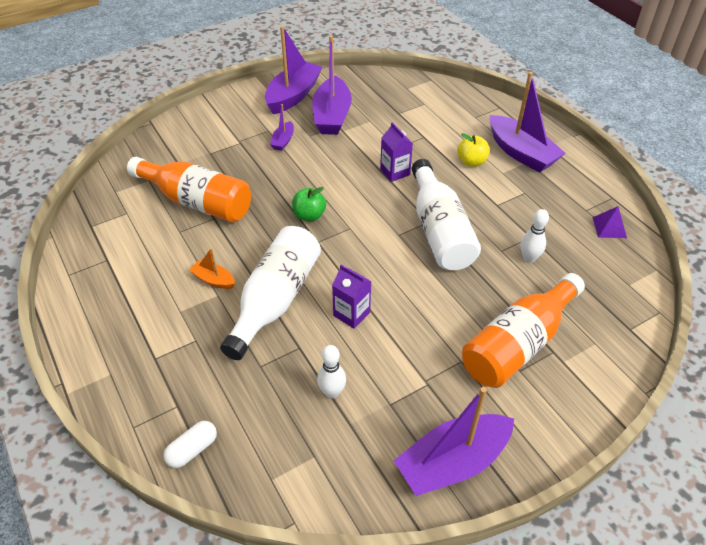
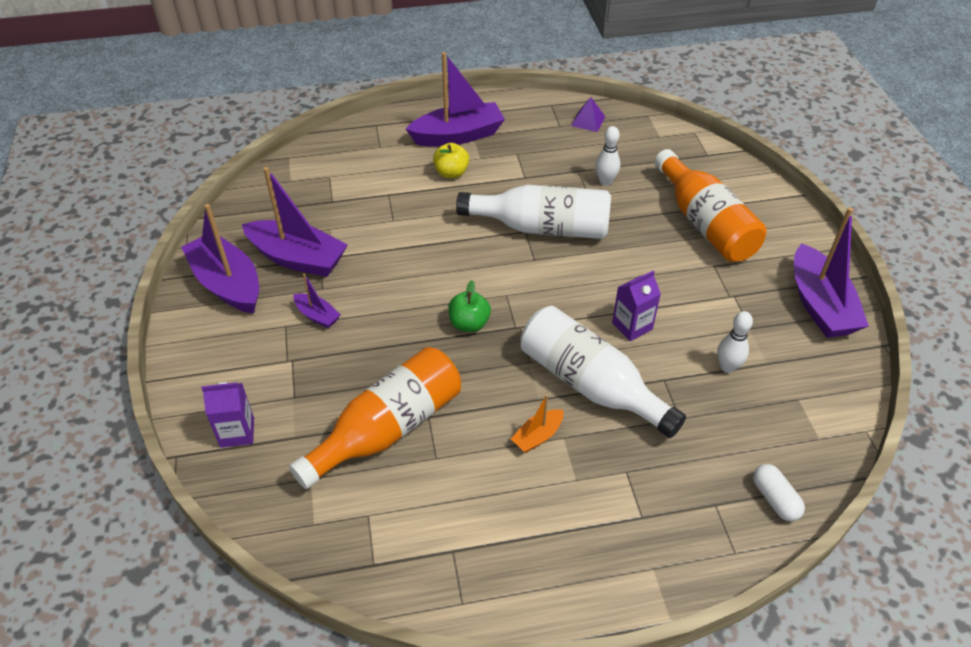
camera: 70 degrees left, 0 degrees up
(395, 172) = (434, 234): purple carton -> purple carton (237, 432)

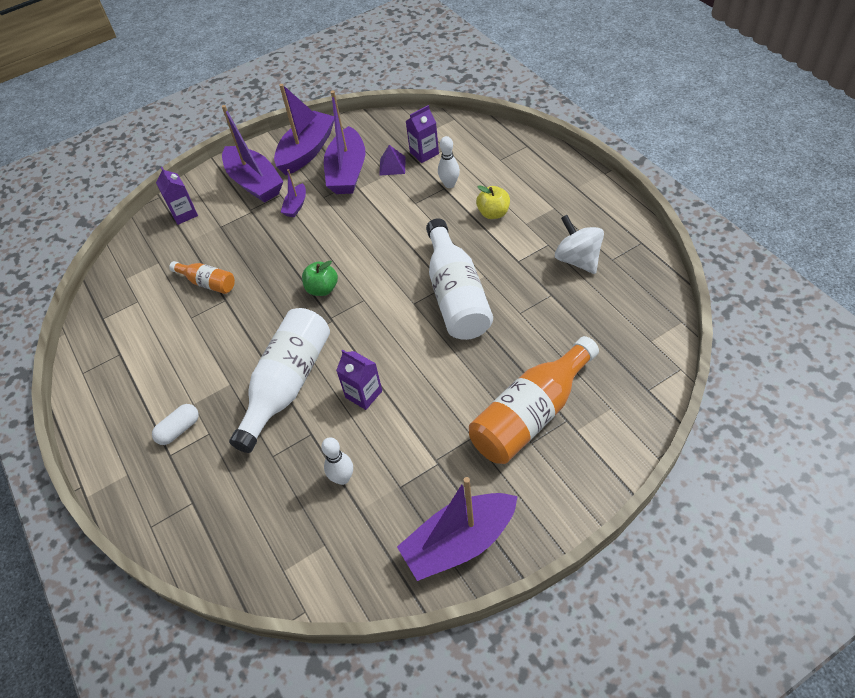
camera: 75 degrees right, 5 degrees up
(322, 193) = (424, 153): none -> purple carton
(387, 429) = (207, 283): orange bottle -> orange bottle, size x0.52
(458, 136) = (547, 198): purple boat -> purple boat (254, 183)
(537, 436) = (226, 368): orange boat -> none
(547, 143) = (577, 259): none -> white spinning top
(588, 121) = (635, 277): purple pyramid -> purple pyramid (392, 166)
(605, 181) = (548, 319): white bowling pin -> white bowling pin (449, 184)
(775, 499) = (207, 546): white capsule -> white capsule (179, 429)

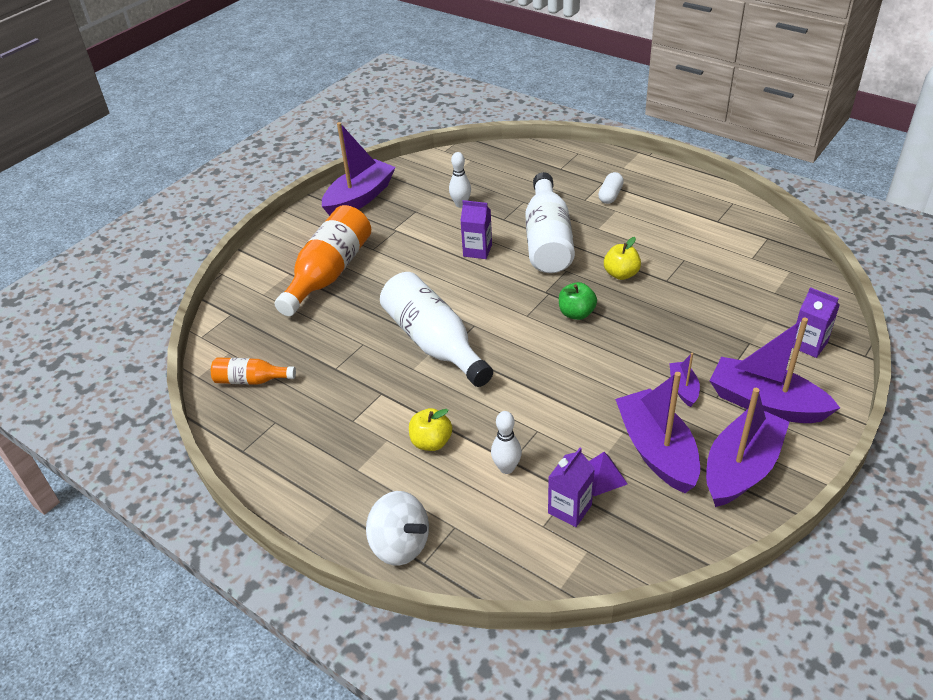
camera: 155 degrees right, 10 degrees down
(207, 283) = (700, 289): orange bottle -> orange bottle (251, 380)
(255, 318) = (621, 274): none -> yellow apple
(307, 151) = (741, 468): purple boat -> purple boat turned 150 degrees counterclockwise
(577, 259) = (314, 411): white spinning top -> white spinning top (400, 544)

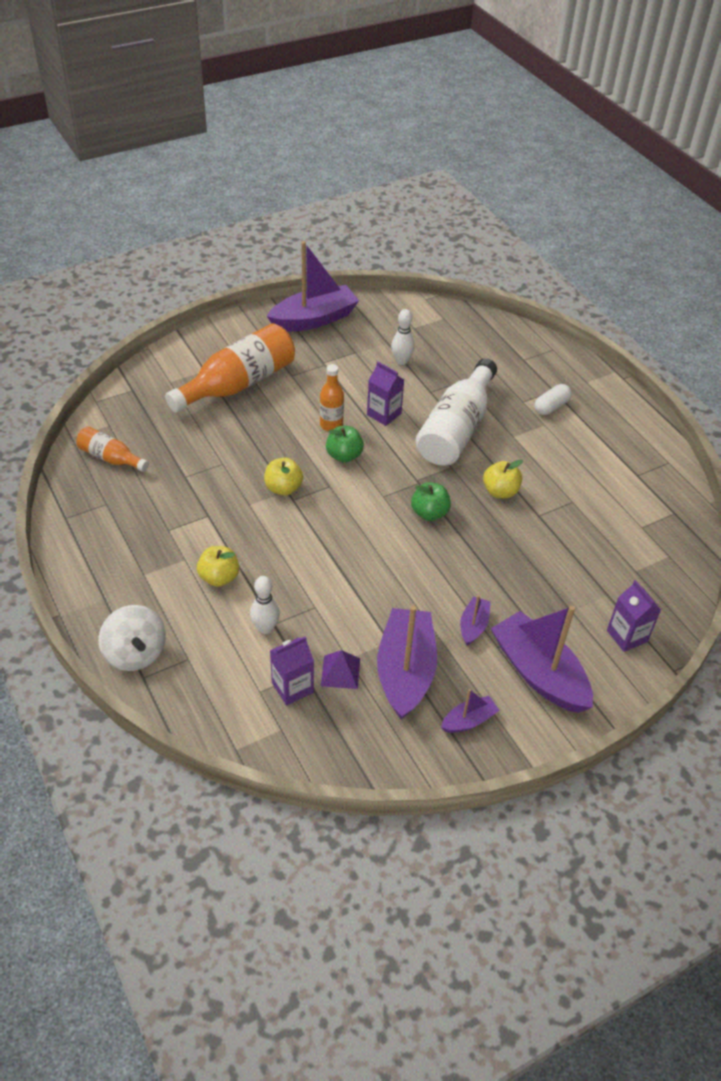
camera: 20 degrees right, 5 degrees up
(434, 343) = (283, 488): white bottle -> yellow apple
(438, 276) = (331, 425): none -> orange bottle
(468, 296) = (344, 455): none -> green apple
(741, 468) = (469, 720): purple boat -> purple boat, size x0.48

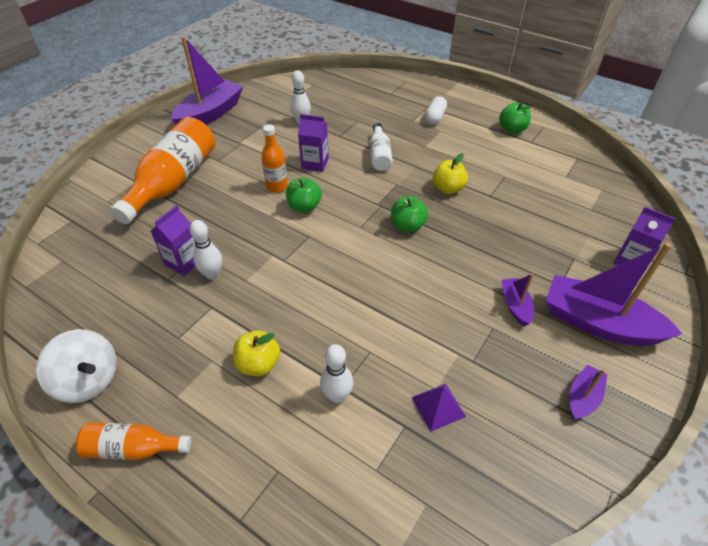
camera: 25 degrees left, 0 degrees up
(111, 458) = (79, 291): orange bottle -> orange bottle (134, 448)
(135, 653) = (214, 495): white spinning top -> white spinning top (89, 380)
(224, 488) = (212, 274): none -> white bowling pin
(283, 488) = (269, 253): yellow apple -> none
(292, 687) = (405, 448): purple carton -> purple carton (184, 262)
(405, 671) = (494, 376): purple boat -> none
(456, 429) = (379, 155): white bottle -> white bottle, size x0.52
(628, 452) = (512, 129): none -> green apple

